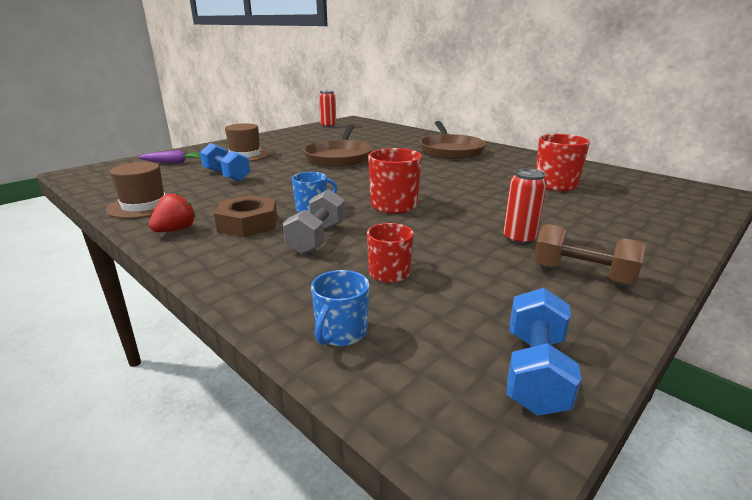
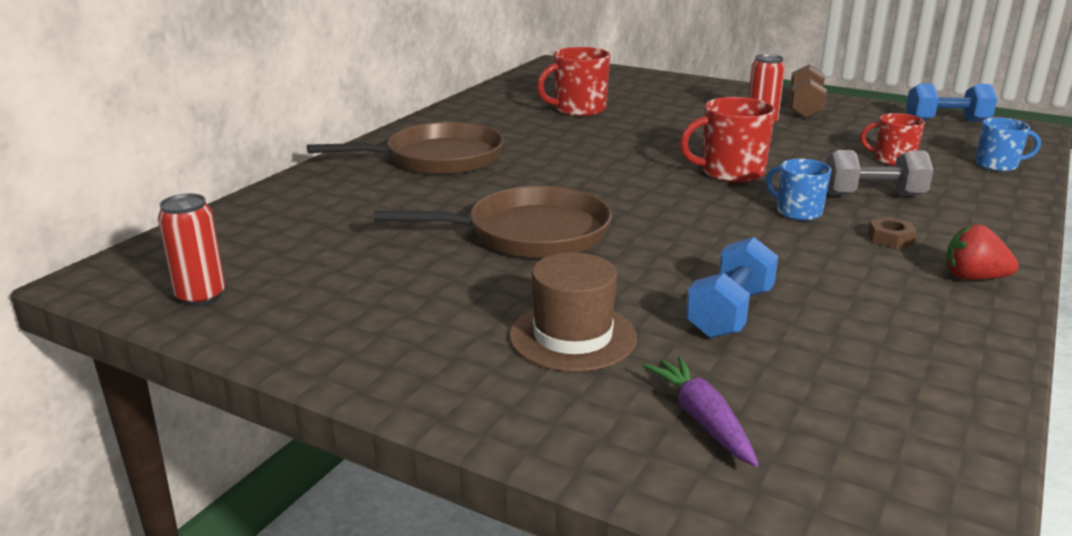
camera: 105 degrees left, 0 degrees up
(144, 205) = (947, 338): brown hat -> none
(248, 223) = (890, 238): brown nut -> brown nut, size x0.51

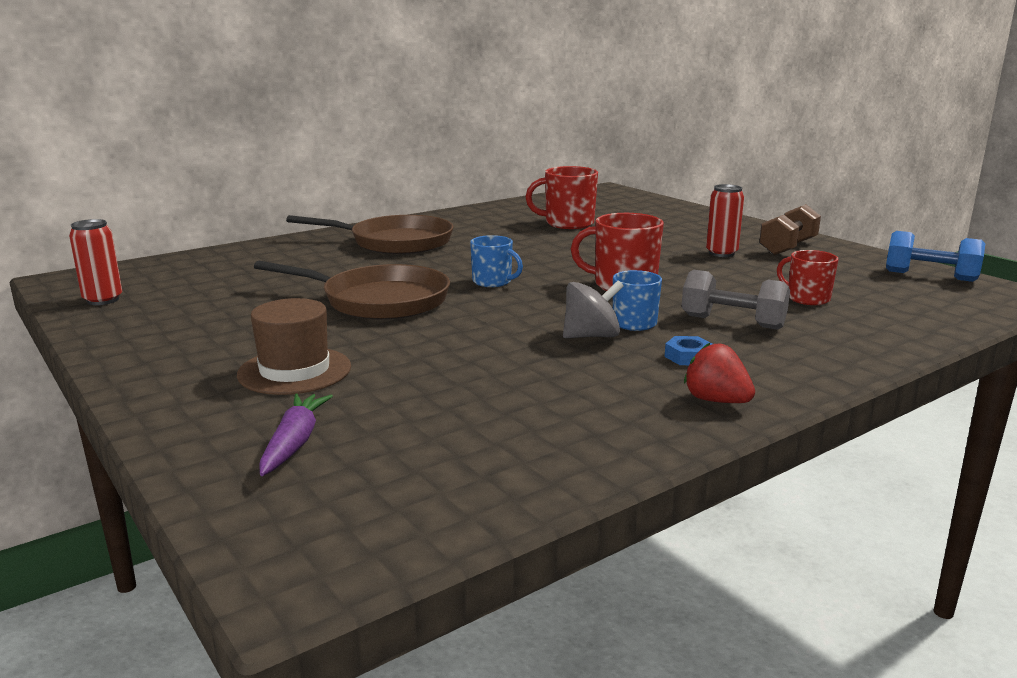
camera: 25 degrees right, 5 degrees down
(730, 313) = (441, 381): blue dumbbell -> none
(784, 234) = (591, 336): none -> grey spinning top
(890, 238) = (688, 357): brown nut -> blue nut
(997, 165) = (921, 319): blue mug -> blue mug (493, 282)

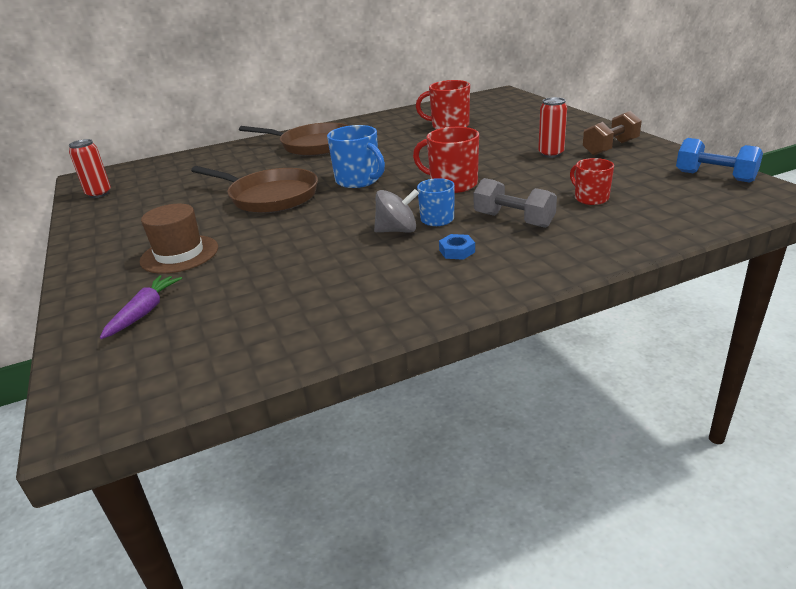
camera: 15 degrees right, 10 degrees up
(493, 282) = (358, 180): blue mug -> blue mug, size x1.56
(716, 401) = (450, 291): red strawberry -> none

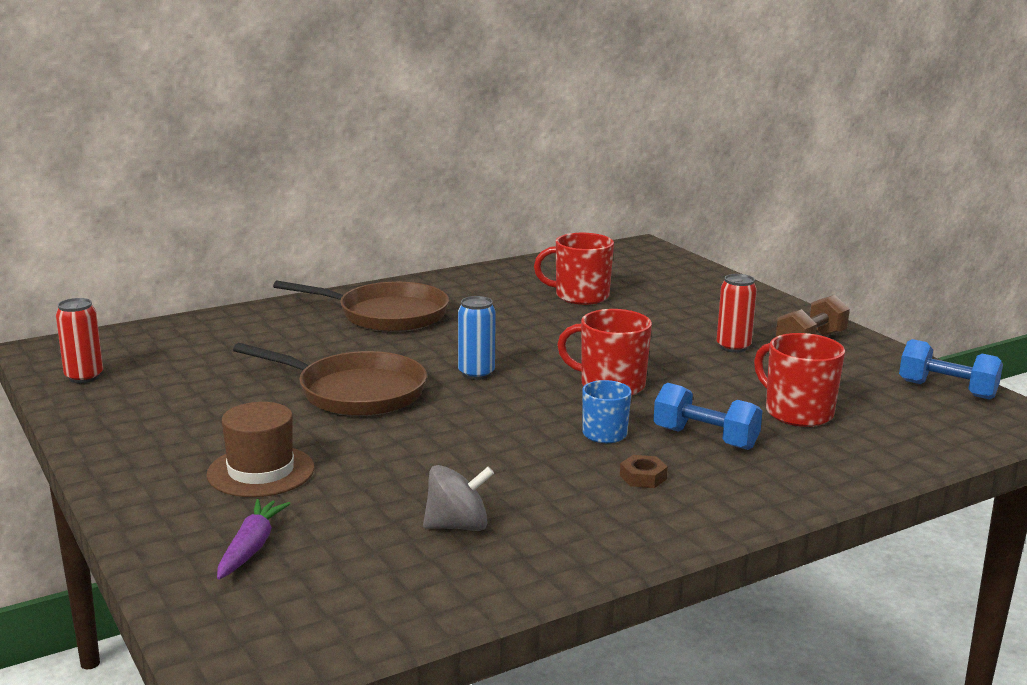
camera: 10 degrees left, 10 degrees down
(358, 180) = (476, 373): blue mug -> blue can
(397, 230) = (556, 447): grey spinning top -> grey spinning top (458, 526)
(457, 251) = (643, 477): blue nut -> brown nut
(513, 220) = (705, 438): grey dumbbell -> blue dumbbell
(590, 198) = (797, 412): red mug -> red mug, size x1.56

